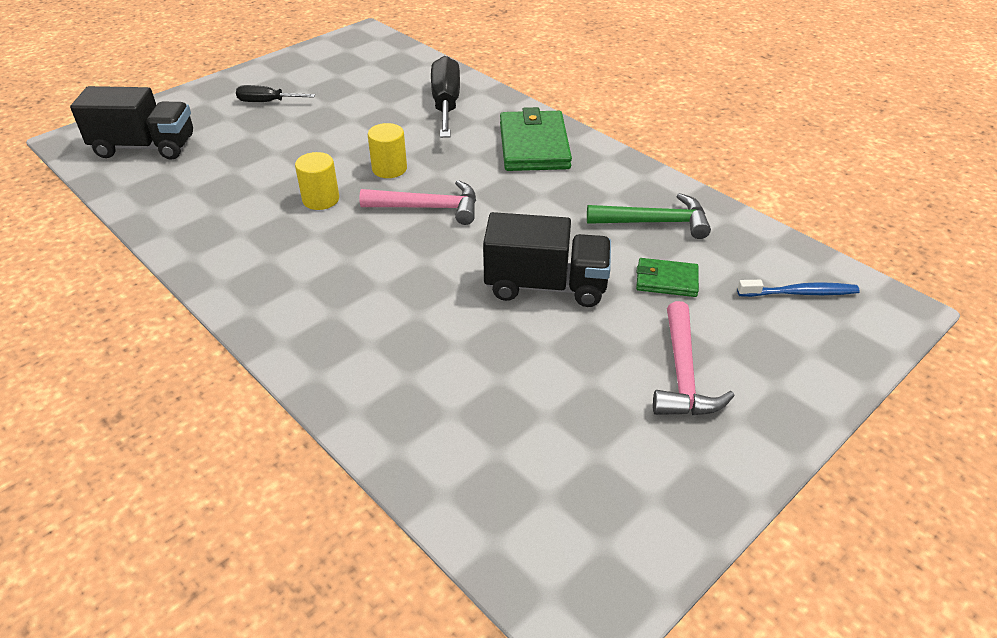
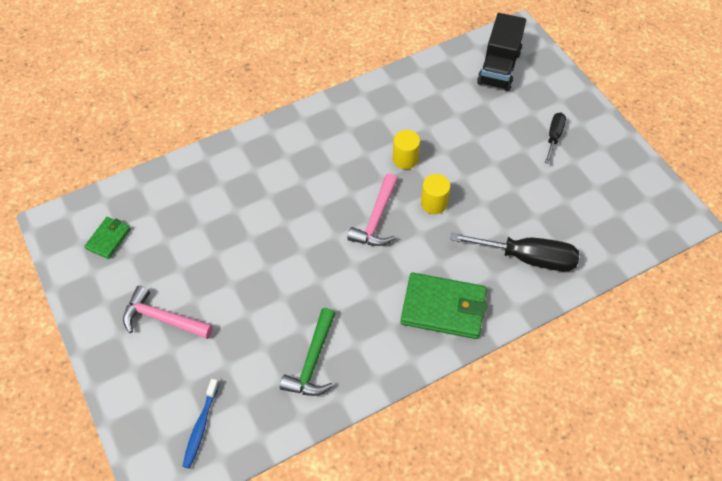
camera: 105 degrees right, 15 degrees up
(546, 285) = (269, 268): black truck -> none
(666, 280) = (246, 343): green wallet -> green wallet (108, 239)

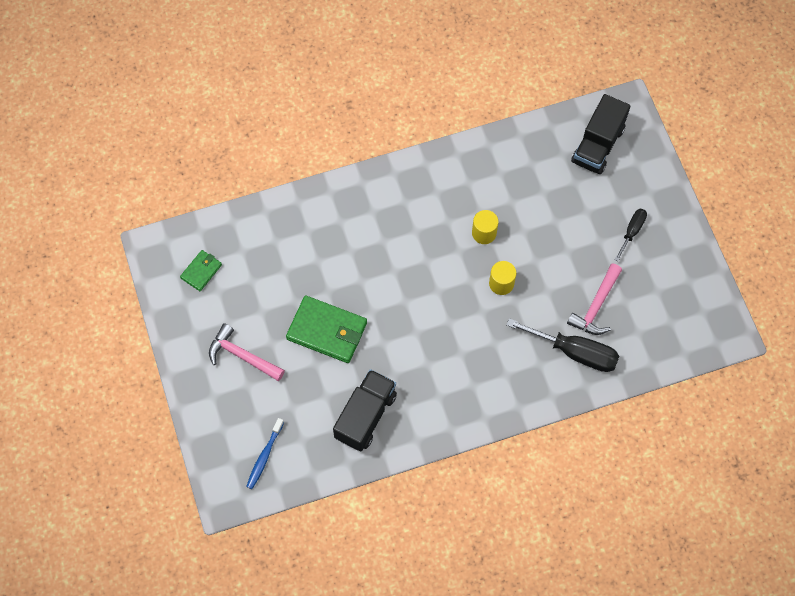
camera: 10 degrees right, 10 degrees up
(312, 361) = (365, 416): green hammer -> black truck
(376, 219) = (445, 291): pink hammer -> pink hammer (596, 306)
(443, 308) = (488, 387): green wallet -> green wallet (327, 331)

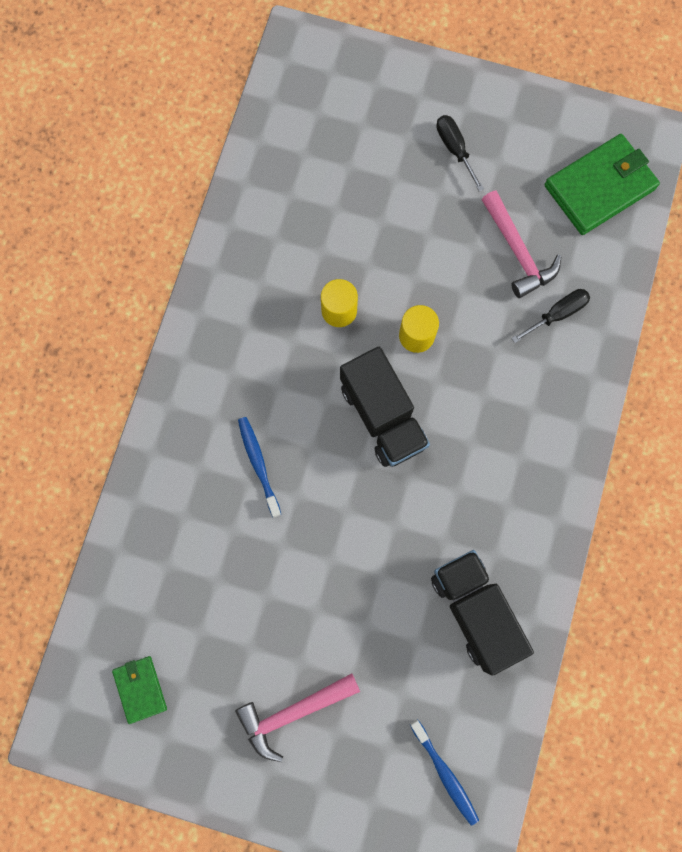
camera: 55 degrees left, 10 degrees up
(327, 331) = (333, 582): green wallet -> green wallet (599, 187)
(364, 249) = (258, 464): none -> blue toothbrush
(574, 352) = (557, 314): black screwdriver -> black screwdriver, size x0.56
(597, 145) = (322, 109): black truck -> black truck (383, 416)

